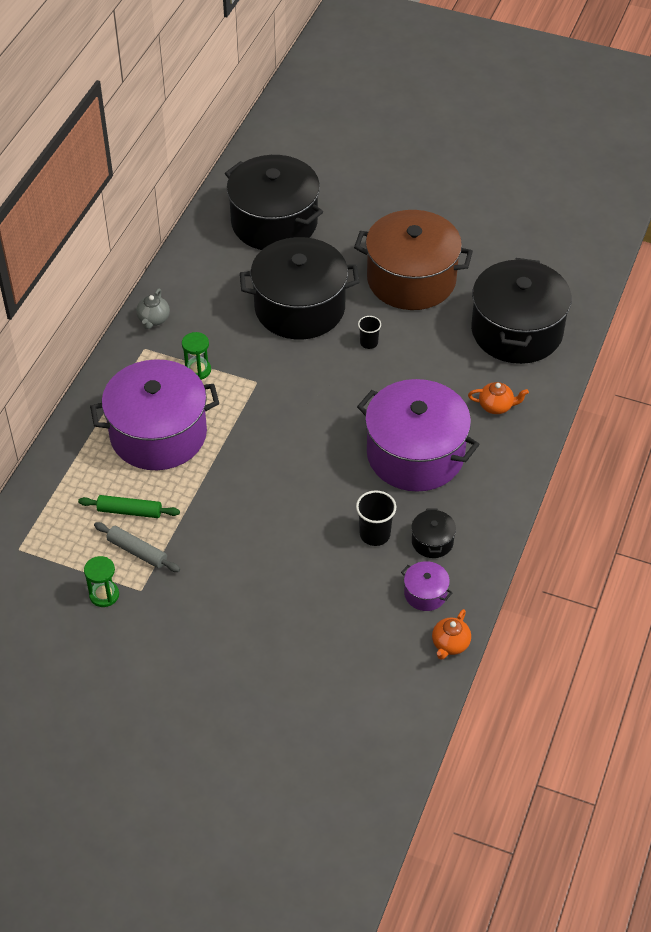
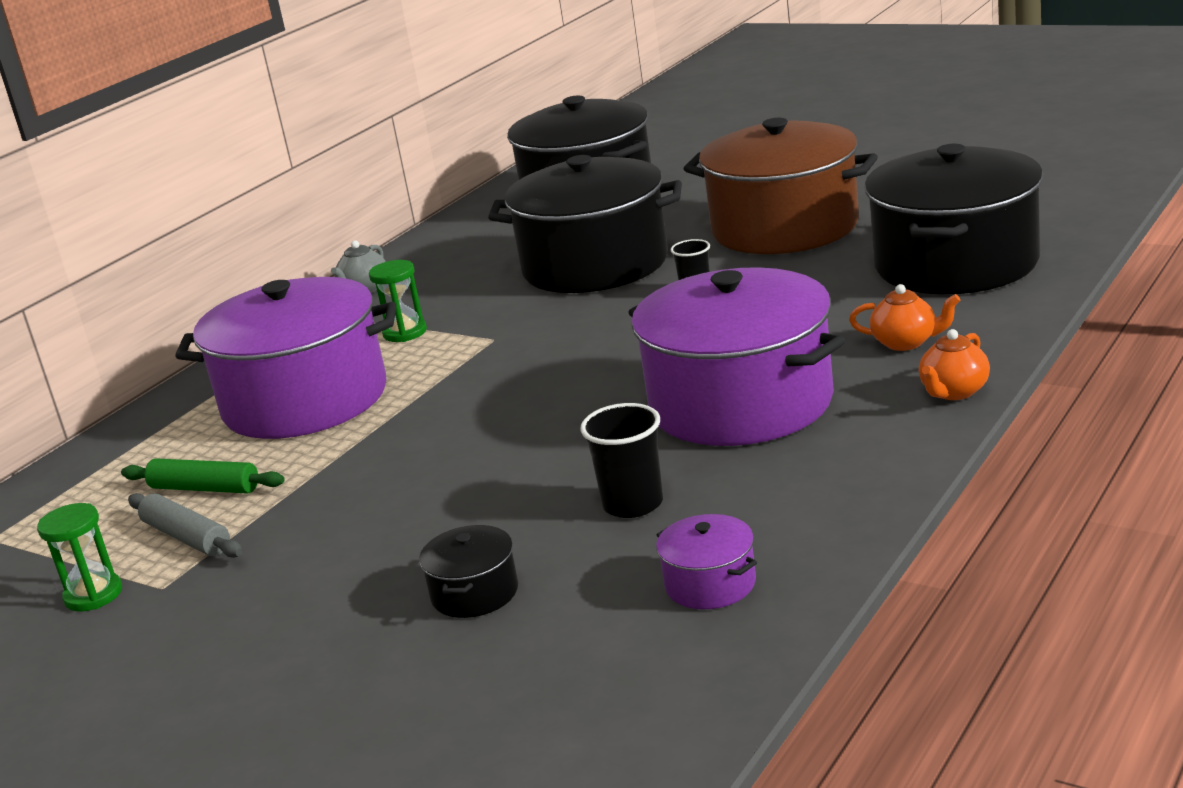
camera: 15 degrees right, 25 degrees down
(432, 541) = (744, 510): black pot -> black pot (474, 593)
(450, 644) = (744, 662): orange teapot -> orange teapot (954, 392)

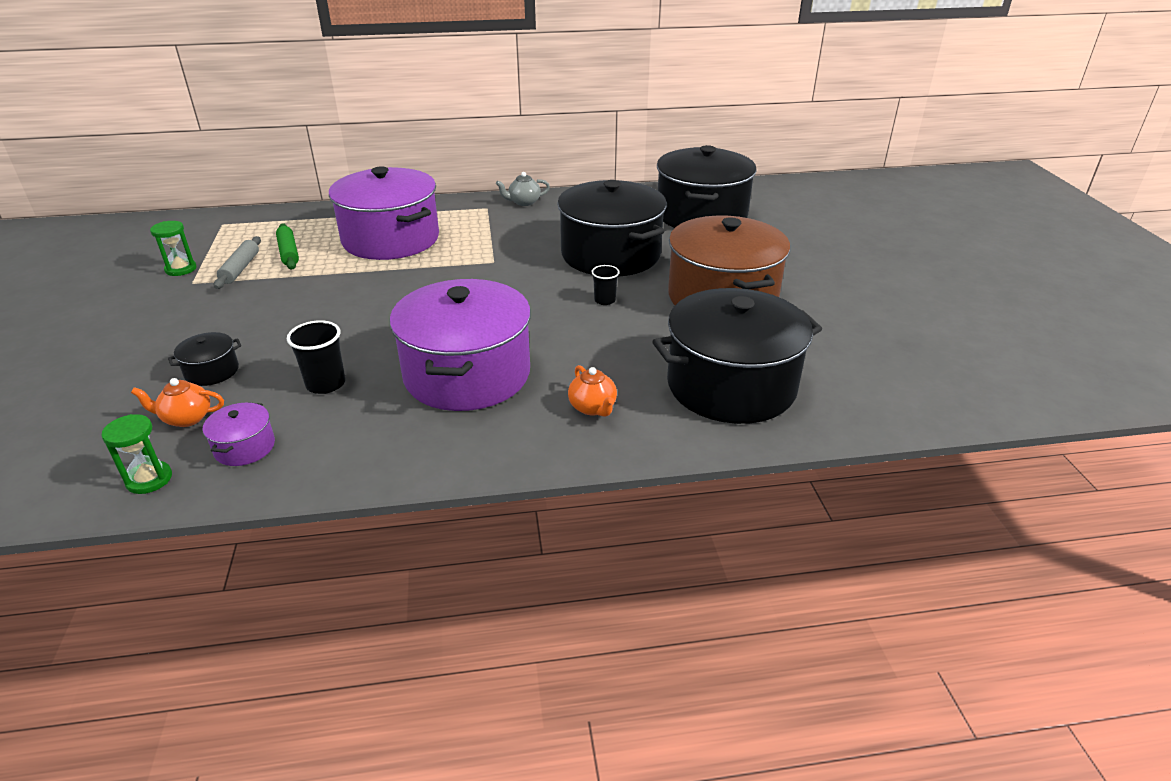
camera: 45 degrees right, 10 degrees up
(405, 332) = (483, 234): green hourglass -> green hourglass (149, 479)
(954, 392) = (535, 455): orange teapot -> orange teapot (186, 418)

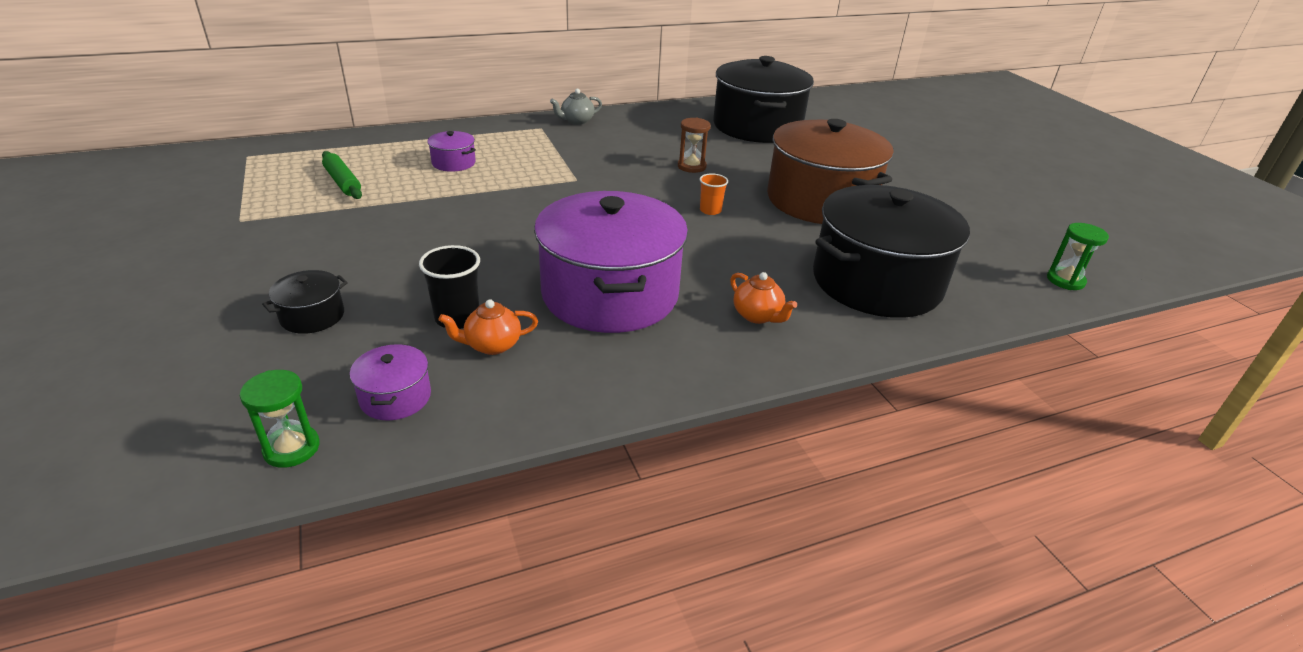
camera: 15 degrees left, 0 degrees up
(181, 269) = (218, 207): green hourglass -> green hourglass (1065, 280)
(186, 418) = (306, 372): orange teapot -> orange teapot (492, 345)
(240, 268) = (292, 202): grey rolling pin -> none
(391, 239) = (453, 163): purple pot -> purple pot, size x0.41
(604, 300) = (710, 210): black cup -> orange cup
(611, 254) = (691, 166): black pot -> brown hourglass

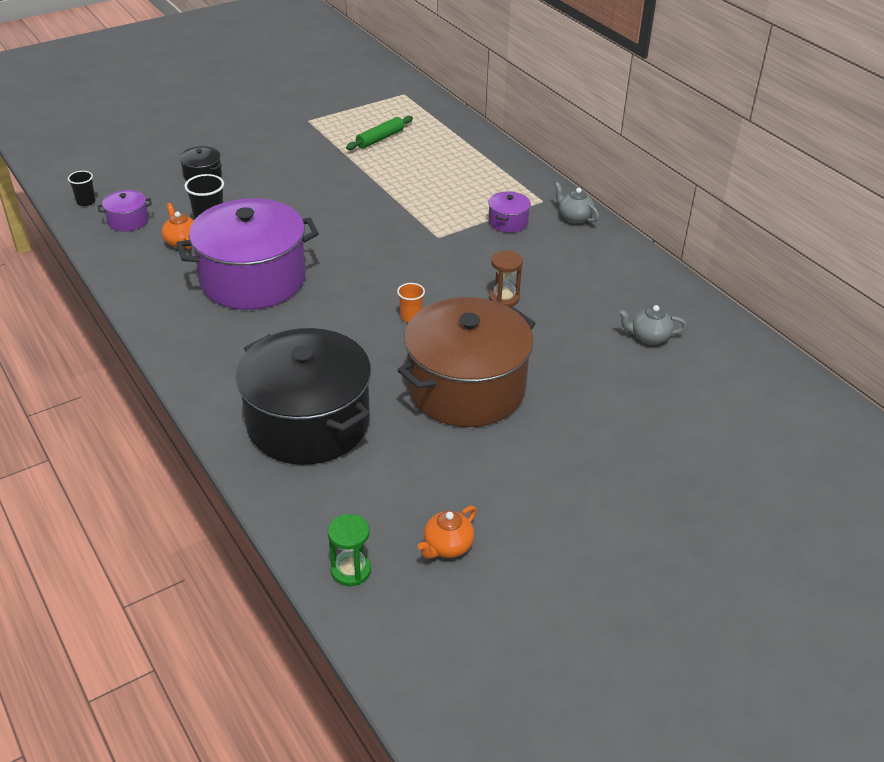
camera: 80 degrees right, 5 degrees up
(292, 448) = (86, 202): green hourglass -> black cup
(453, 163) = (439, 174): purple pot -> purple pot (508, 222)
(757, 126) = (649, 337): black pot -> grey teapot
(757, 316) = (238, 352): orange teapot -> orange teapot (447, 546)

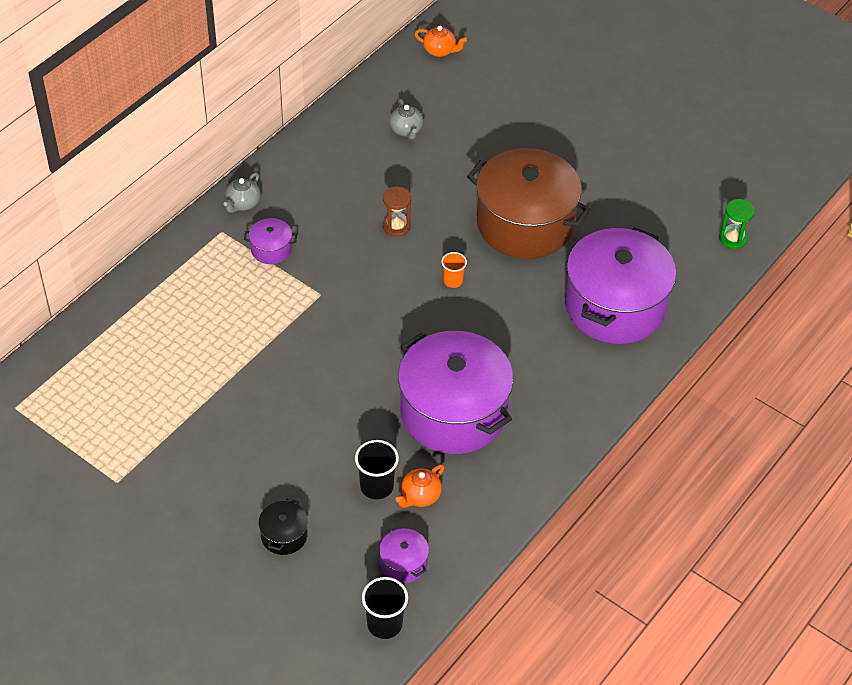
camera: 110 degrees left, 10 degrees up
(86, 202) = (384, 624): black cup -> black cup, size x1.55
(308, 423) = (615, 306): black pot -> purple pot
(380, 139) = (139, 397): green rolling pin -> none
(447, 546) = (684, 197): orange teapot -> orange teapot (439, 51)

